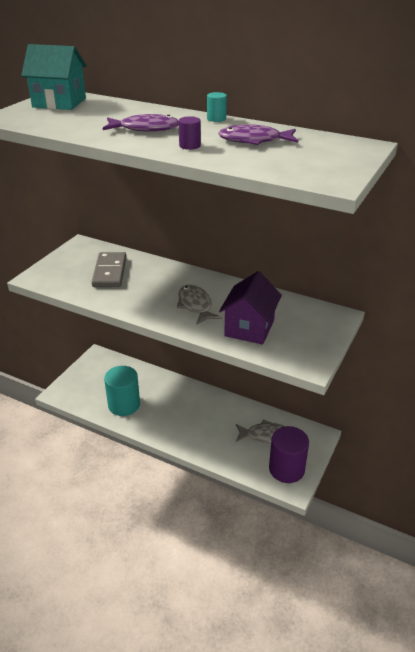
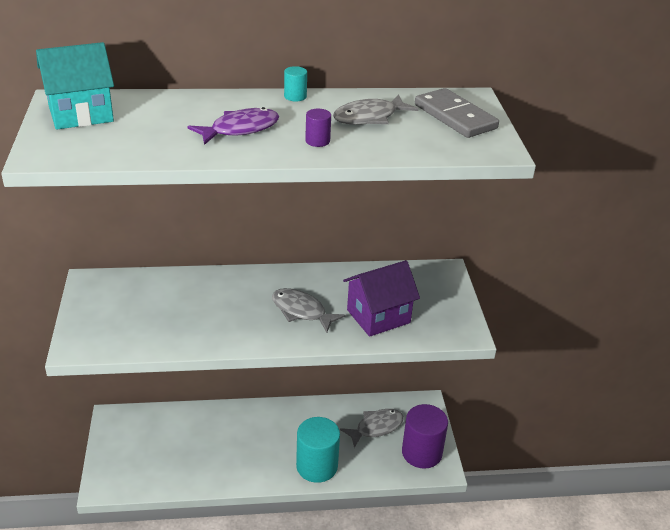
camera: 35 degrees left, 0 degrees up
(109, 272) = (165, 306): grey domino -> grey domino (455, 117)
(124, 405) = (198, 463): turquoise cylinder -> turquoise cylinder (317, 466)
(249, 328) = (378, 316): purple house -> purple house turned 75 degrees clockwise
(254, 140) = (369, 117): purple fish -> grey fish

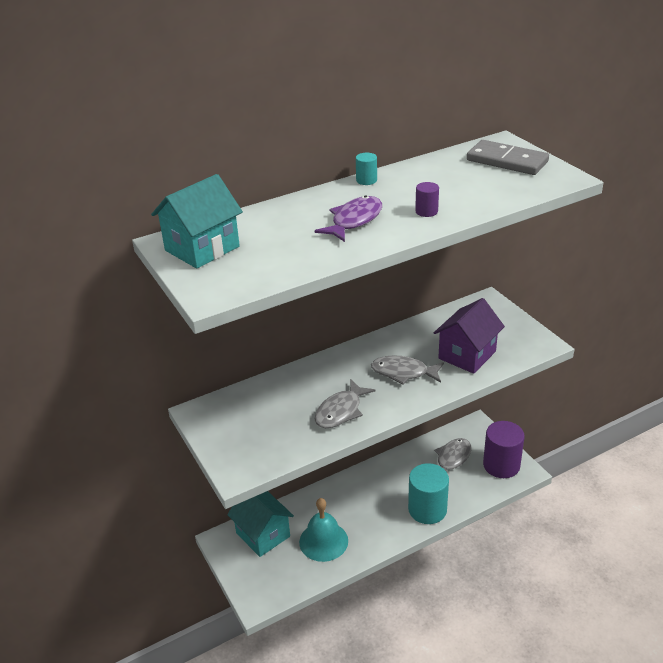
camera: 20 degrees left, 0 degrees up
(151, 428) = (263, 534): none -> turquoise house
(199, 456) = (323, 541): none -> turquoise bell
(369, 117) = (444, 180): grey fish -> grey fish (341, 411)

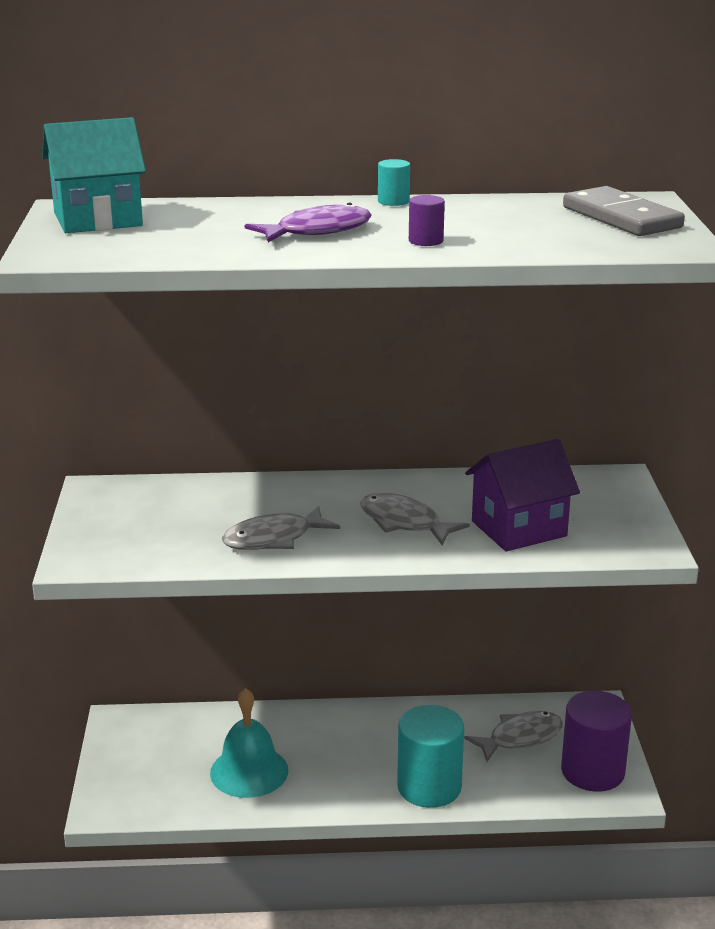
camera: 25 degrees right, 10 degrees down
(263, 534) = (176, 734): turquoise house -> none

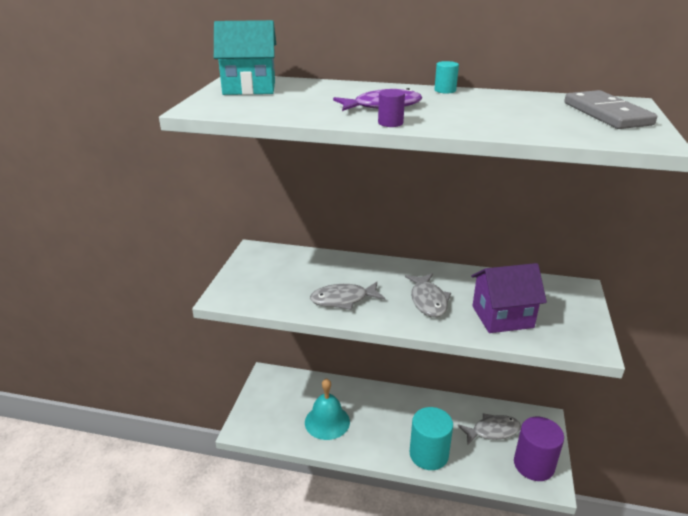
camera: 15 degrees right, 5 degrees up
(404, 523) = (428, 301): grey fish -> grey fish turned 150 degrees counterclockwise
(426, 241) = (454, 119): purple cylinder -> purple cylinder (390, 123)

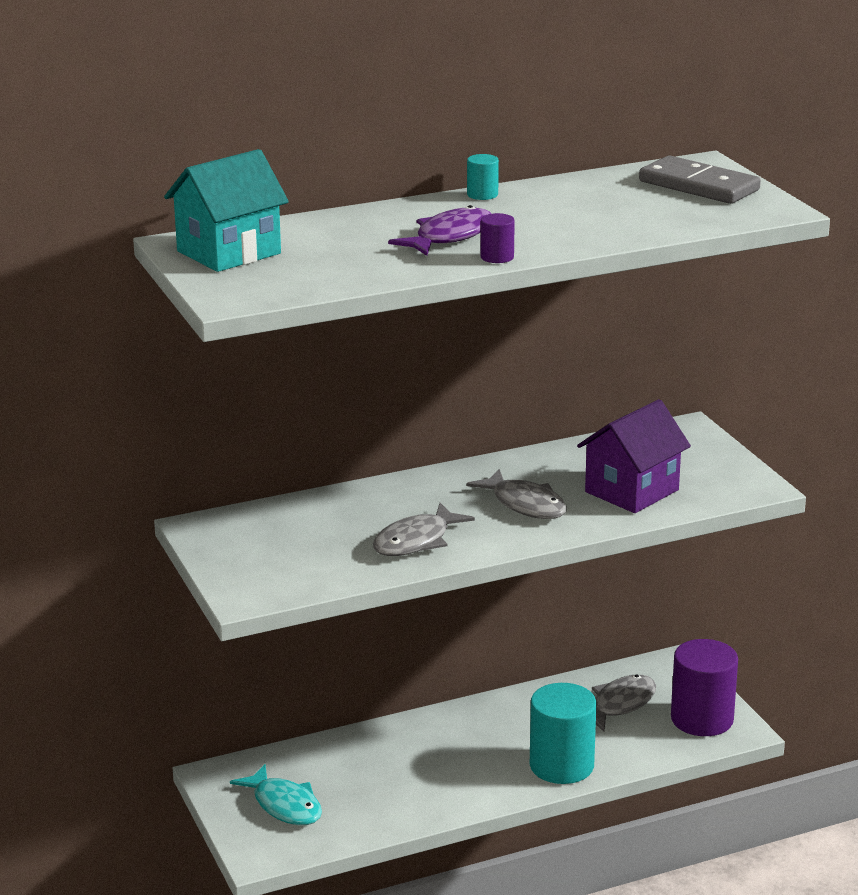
camera: 35 degrees left, 5 degrees down
(278, 407) = (284, 805): none -> turquoise fish
(327, 421) = (381, 790): turquoise bell -> none

